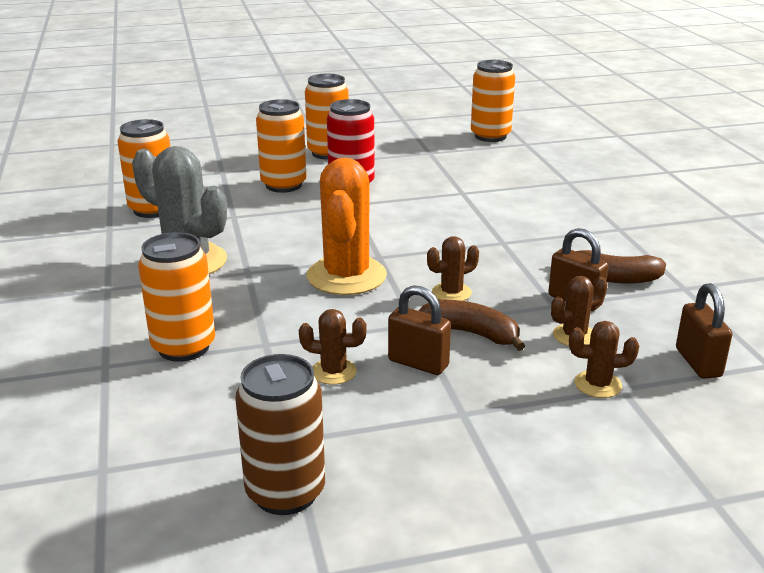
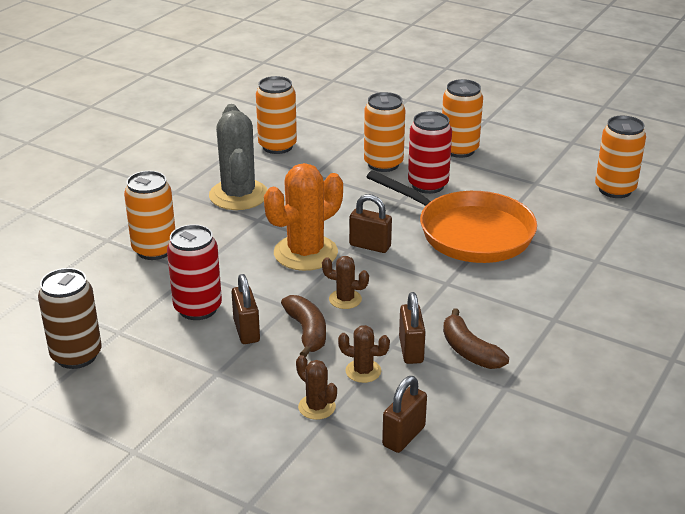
camera: 45 degrees right, 5 degrees up
(333, 372) = (198, 308): brown cactus -> red can
(391, 245) = (370, 246): none -> brown padlock
(449, 202) = (469, 233): none -> orange pan

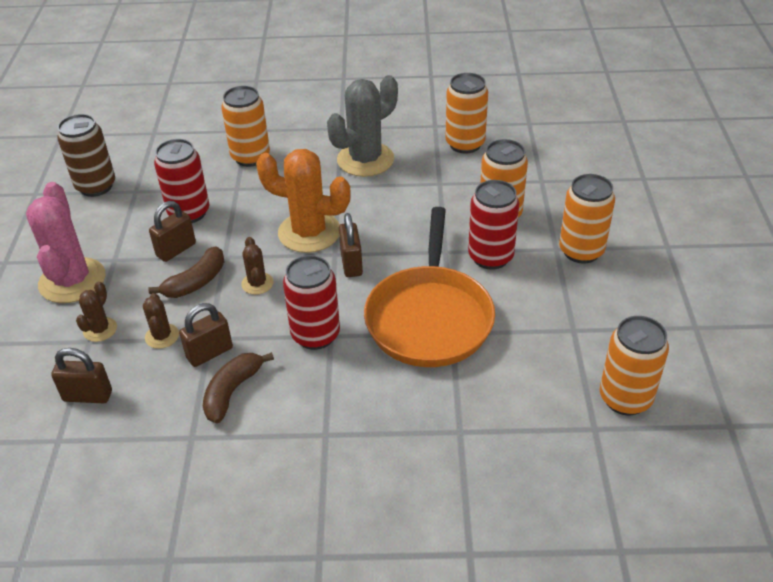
camera: 60 degrees right, 10 degrees up
(221, 408) = (72, 281): none -> pink cactus
(439, 289) = (315, 335): none -> red can

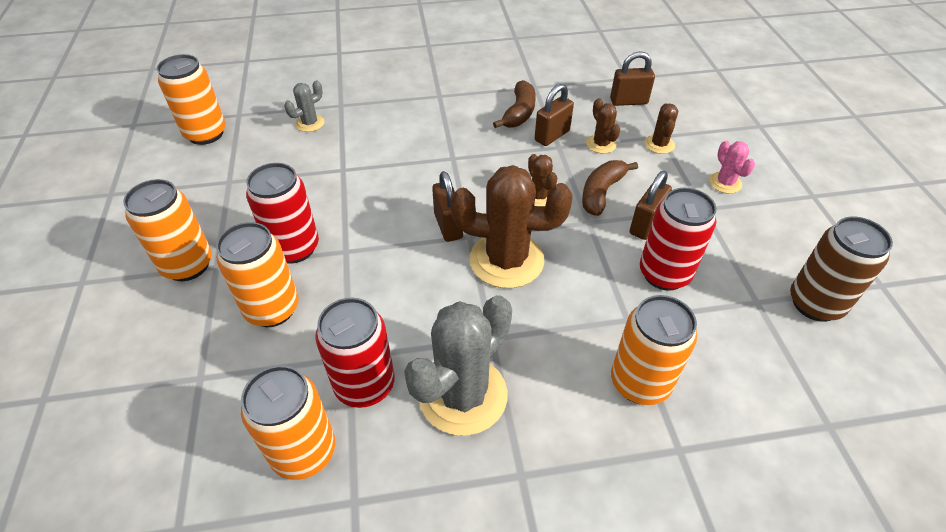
camera: 170 degrees right, 5 degrees up
(72, 281) = (725, 183): pink cactus -> pink cactus, size x0.48
(309, 232) = (506, 260): orange cactus -> brown cactus
(315, 335) = (466, 156): red can -> red can (365, 385)
(429, 317) = (363, 180): orange pan -> none
(497, 402) = (310, 123): none -> grey cactus

